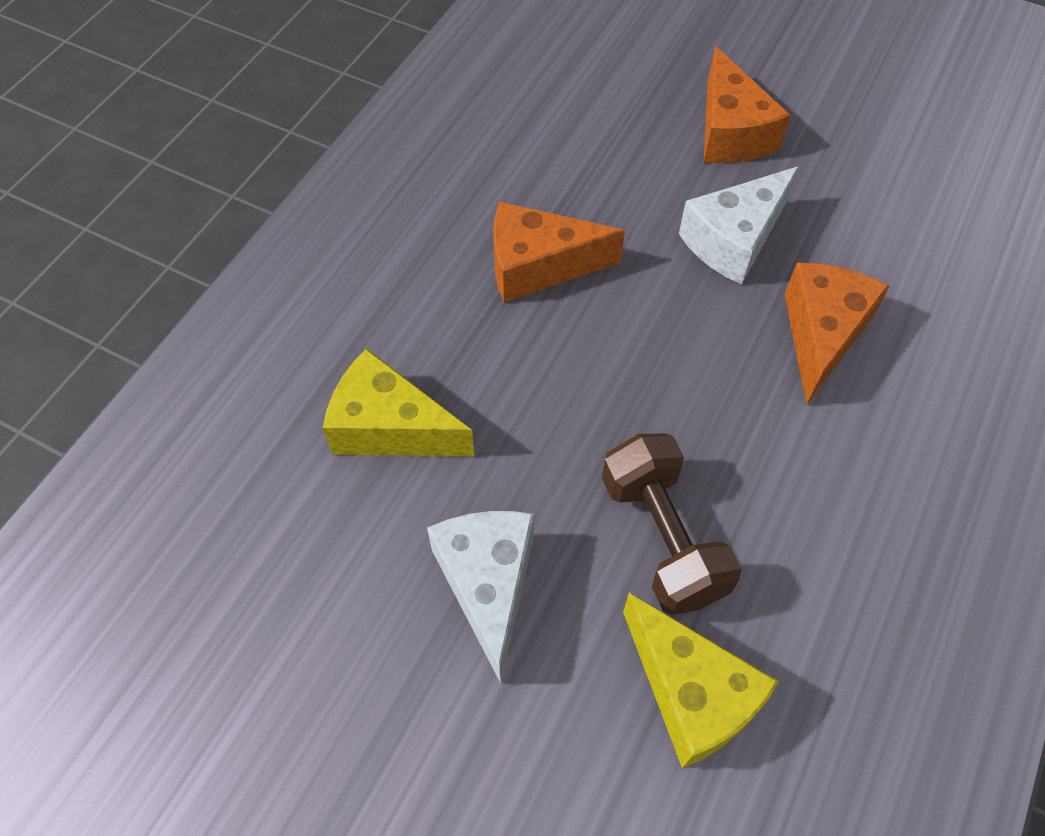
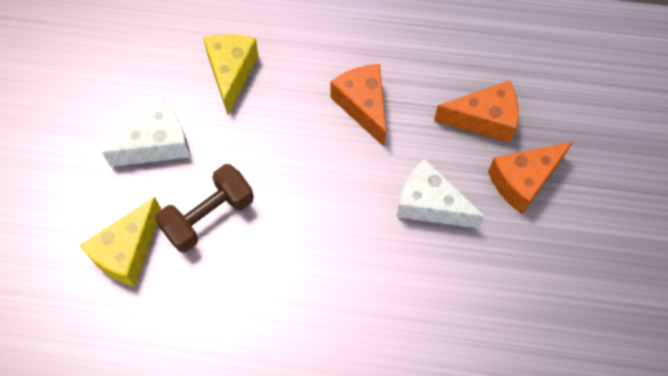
camera: 70 degrees right, 5 degrees up
(821, 335) = (376, 270): orange cheese -> orange cheese (484, 119)

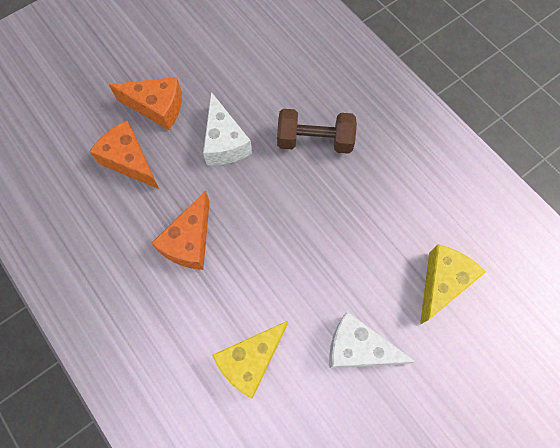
camera: 135 degrees left, 5 degrees up
(127, 252) = (442, 283): yellow cheese -> yellow cheese turned 45 degrees counterclockwise
(208, 216) = (367, 258): brown dumbbell -> brown dumbbell (314, 141)

